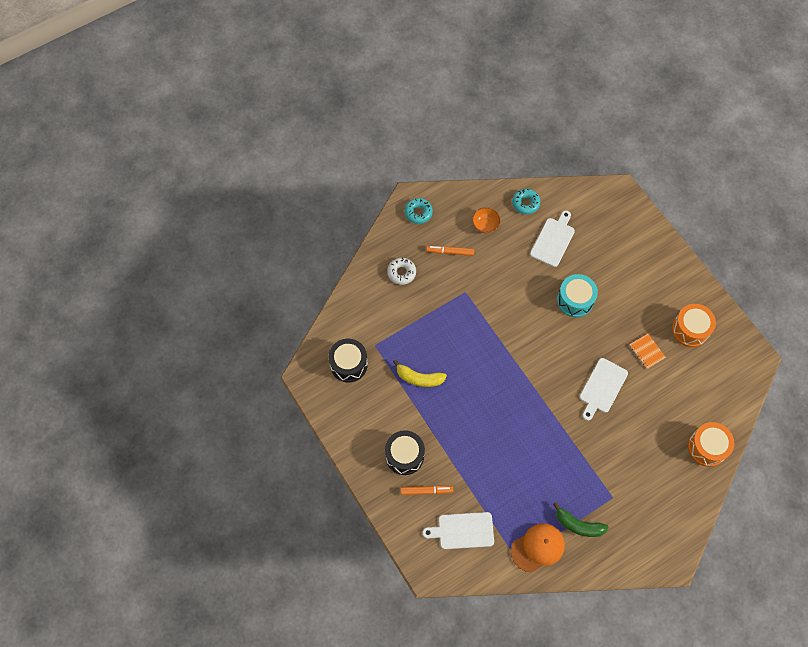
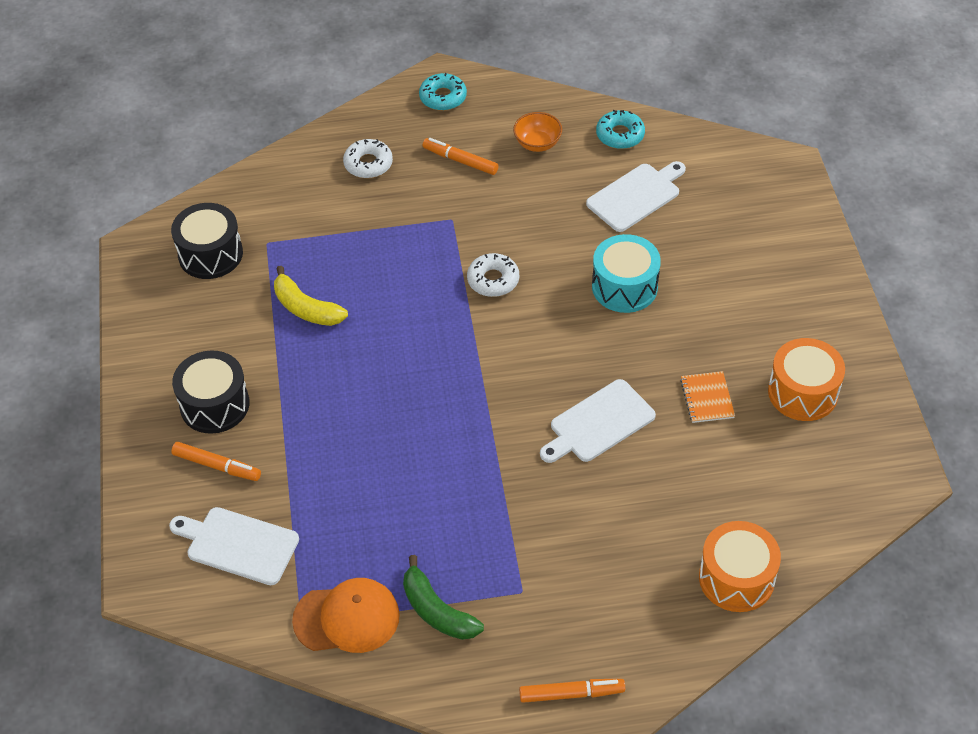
camera: 25 degrees right, 15 degrees down
(506, 322) = (493, 280): none -> white donut
(662, 541) = (571, 694): none -> orange marker

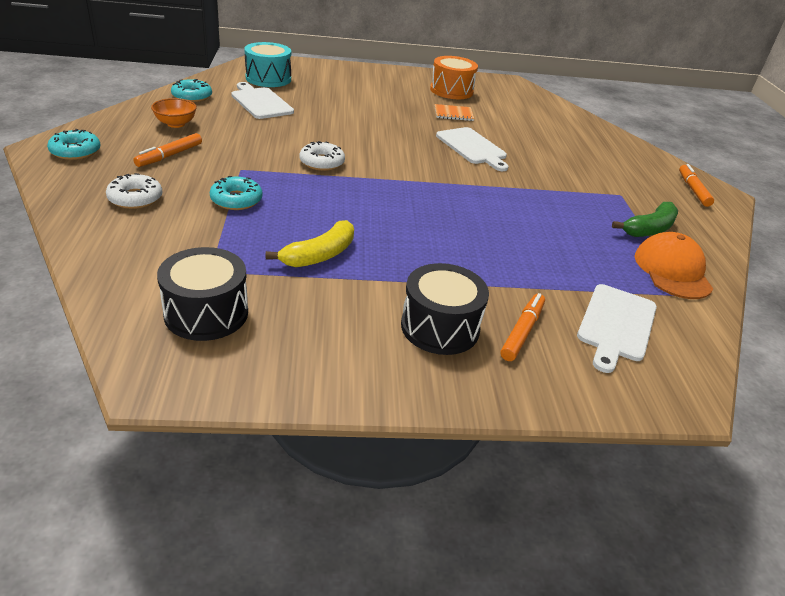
camera: 90 degrees left, 15 degrees down
(387, 231) = (236, 200): none -> turquoise donut
(624, 287) = (348, 120): turquoise drum -> turquoise drum (268, 78)
(736, 578) = (589, 130): orange drum -> none

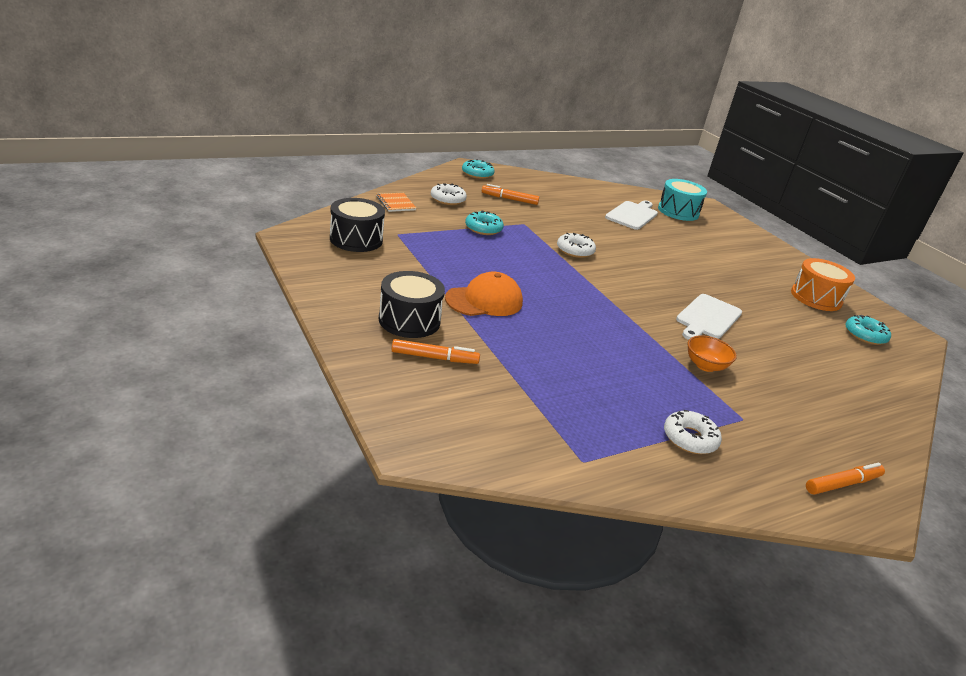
camera: 65 degrees right, 5 degrees down
(176, 124) = (553, 193): orange bowl -> orange bowl (705, 366)
(192, 96) = (600, 191): turquoise donut -> turquoise donut (865, 335)
(319, 255) = (450, 266): yellow banana -> none
(453, 114) = (763, 302): orange notebook -> orange notebook (396, 203)
(616, 325) = (487, 409): white cutting board -> none
(649, 229) = (690, 438): green banana -> white donut
(672, 270) = (620, 452): orange cap -> orange cap (484, 301)

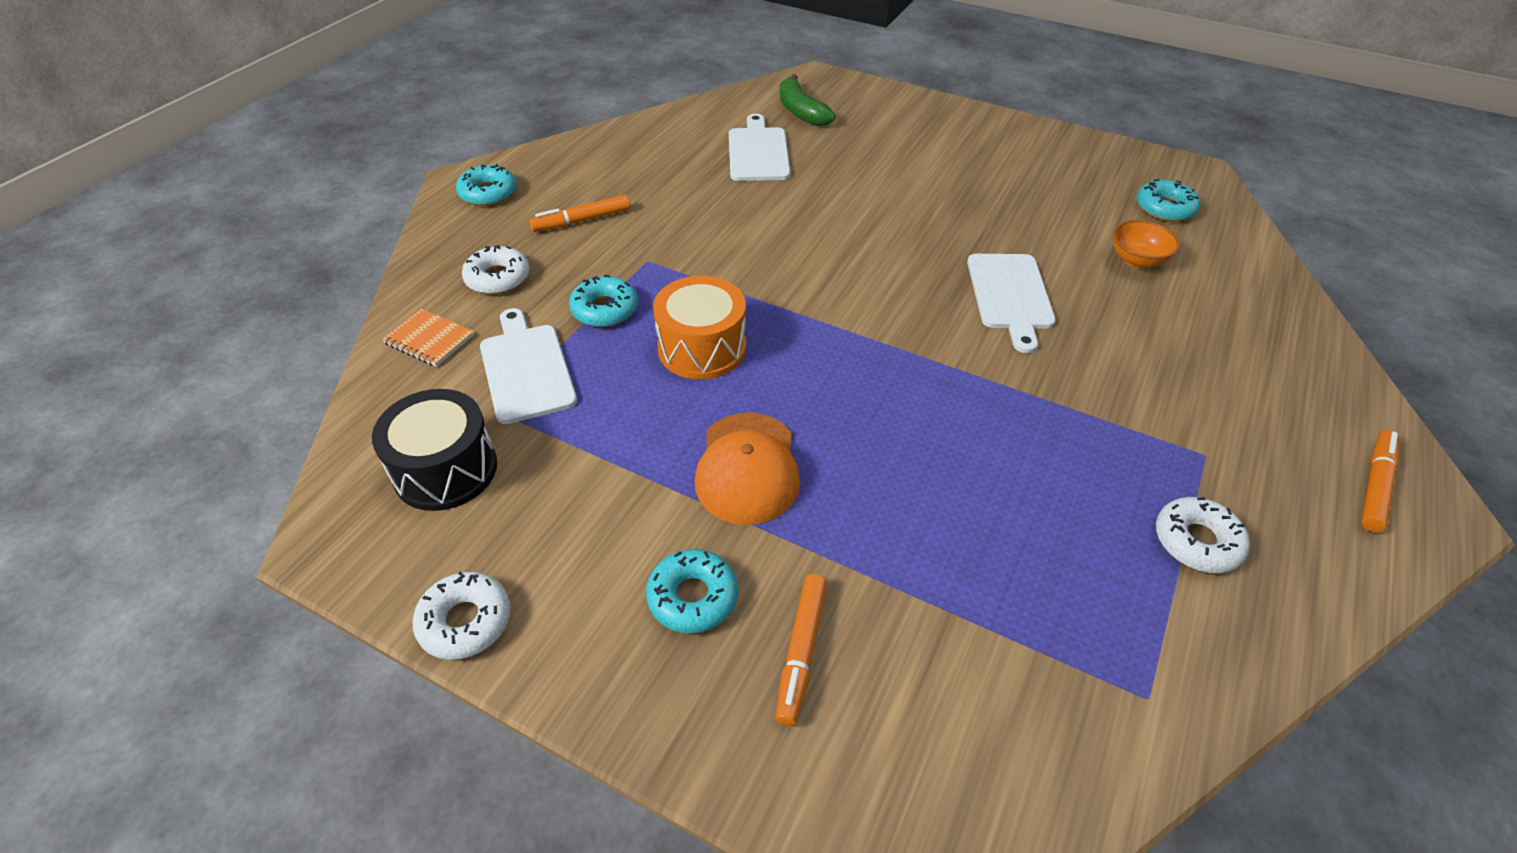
camera: 30 degrees left, 15 degrees up
(409, 320) = (693, 597): black drum -> turquoise donut
(425, 229) = (526, 369): none -> white cutting board
(434, 358) = (801, 652): orange marker -> orange marker turned 135 degrees clockwise
(484, 301) = (747, 468): orange cap -> orange cap turned 150 degrees clockwise
(575, 250) = (758, 273): white donut -> white donut (465, 621)
(678, 211) = (801, 111): turquoise drum -> green banana
(705, 366) = (1088, 389): orange bowl -> orange bowl (1137, 260)
(816, 298) = (1069, 176): orange drum -> orange drum (702, 348)

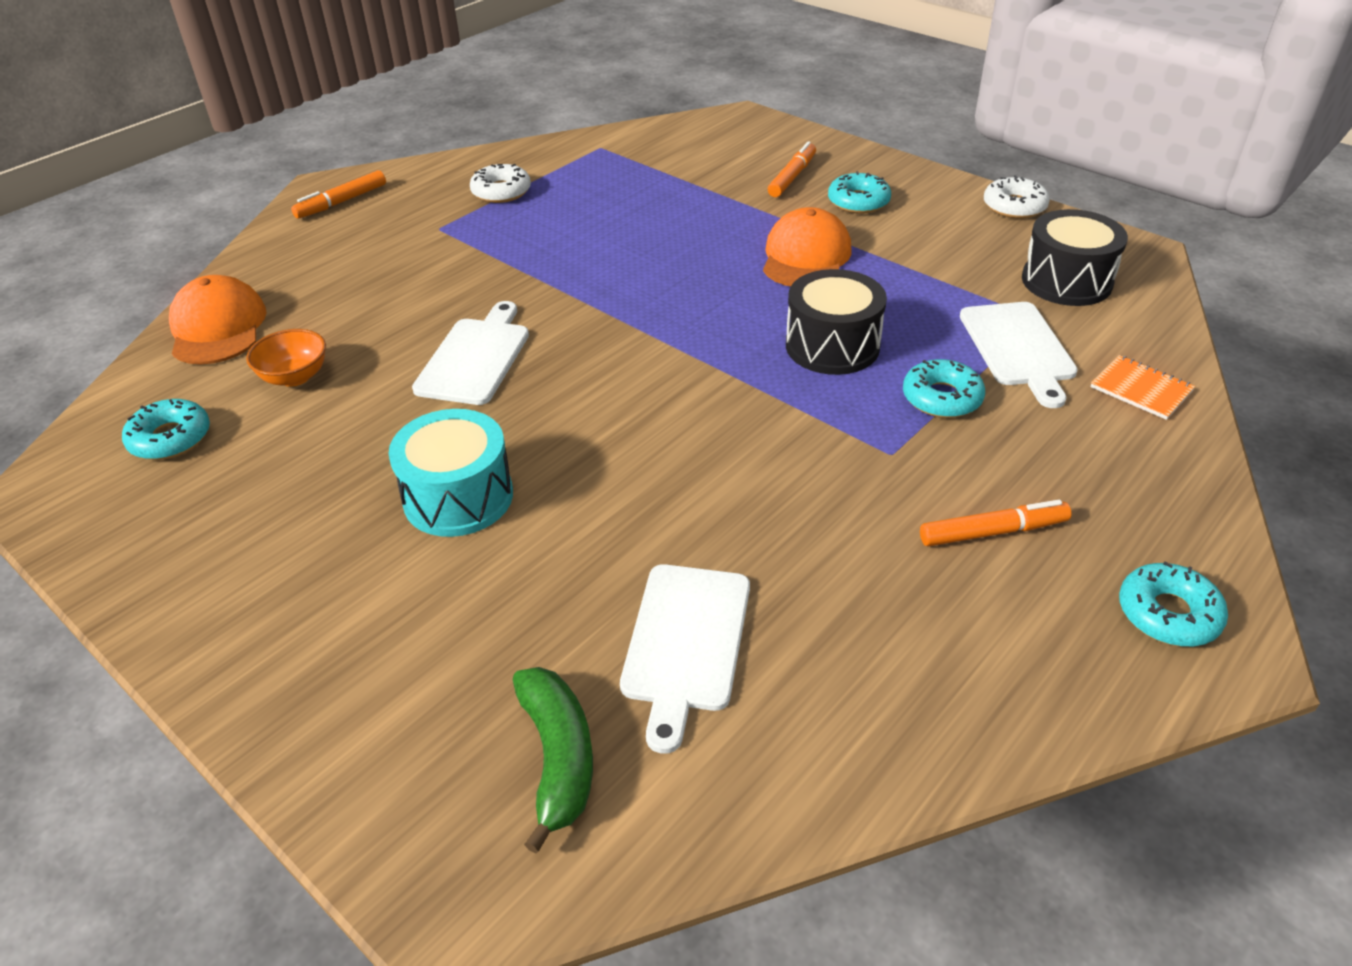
camera: 165 degrees left, 5 degrees down
(498, 278) = (1089, 454): white donut -> none
(702, 348) = (832, 346): orange drum -> black drum
(933, 199) = (458, 497): none -> turquoise drum
(1260, 294) = (218, 328): none -> orange cap

